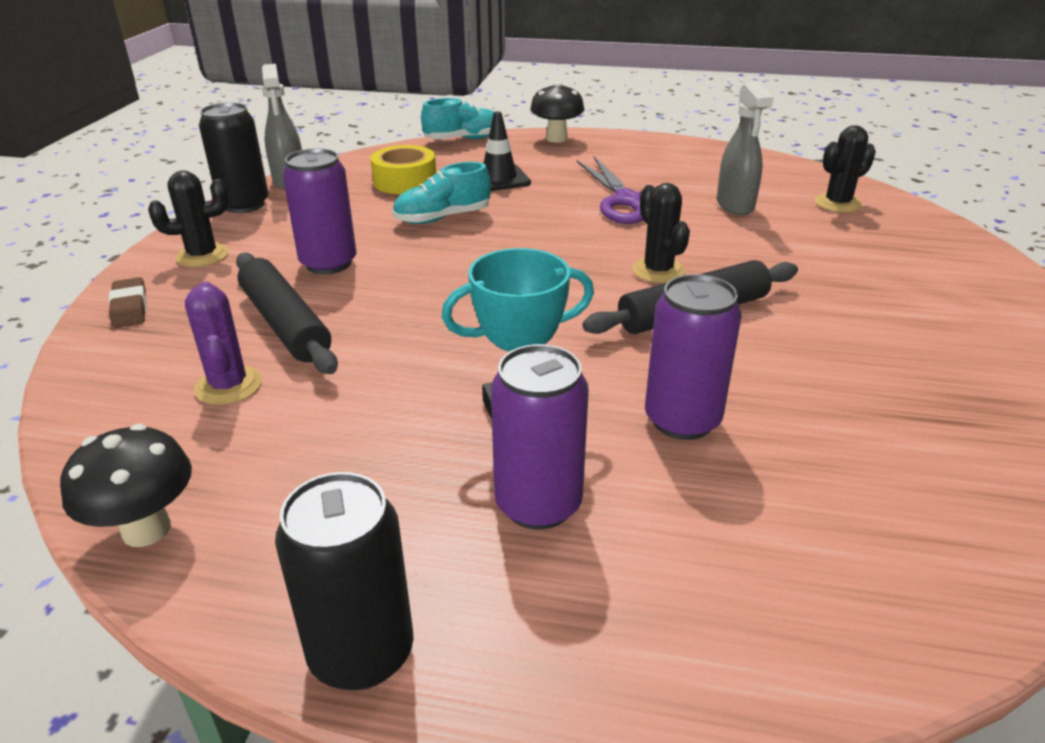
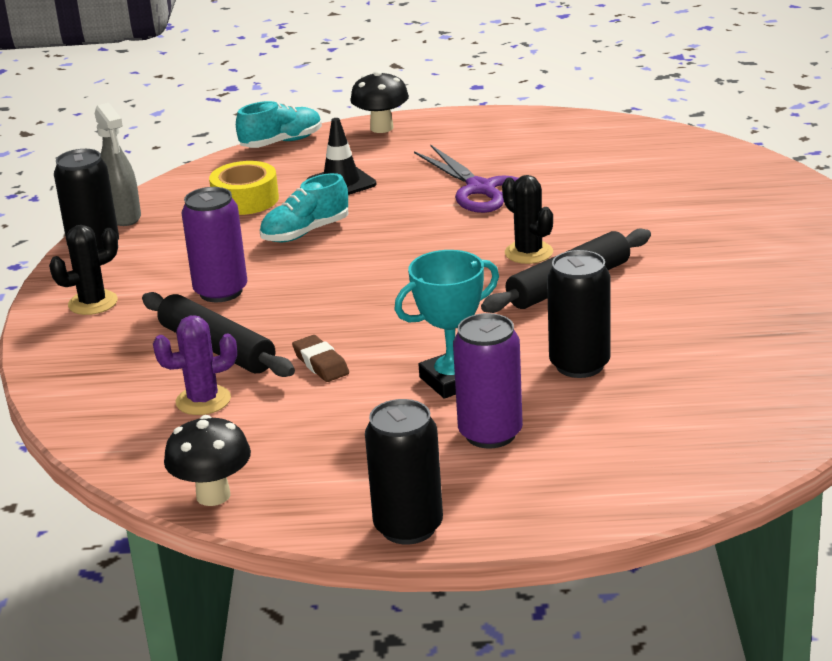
camera: 10 degrees left, 5 degrees down
(130, 308) = (63, 357): brown eraser -> brown eraser (321, 364)
(229, 386) = (203, 400): purple cactus -> purple cactus turned 75 degrees counterclockwise
(682, 420) = (579, 365): purple can -> black can
(735, 205) = (584, 179): grey spray bottle -> none
(837, 203) = (681, 163): black cactus -> none

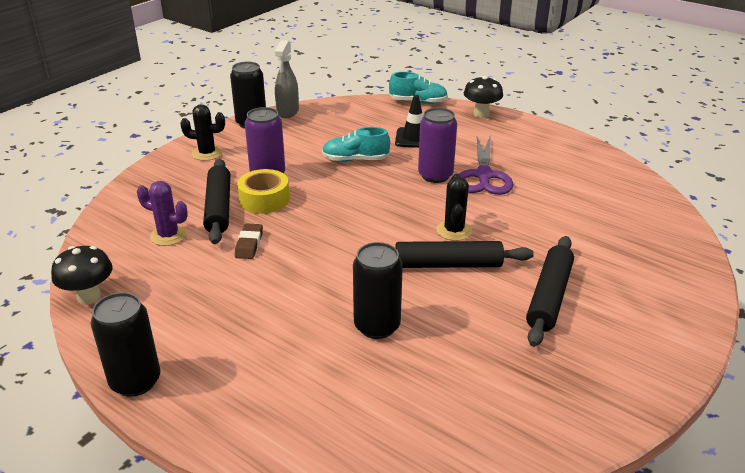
camera: 35 degrees right, 5 degrees up
(245, 200) = (354, 127): yellow tape -> yellow tape (264, 199)
(452, 380) = (295, 294): turquoise trophy -> none
(490, 434) = (263, 344): purple can -> purple can (435, 175)
(703, 267) = (549, 297): none -> black rolling pin

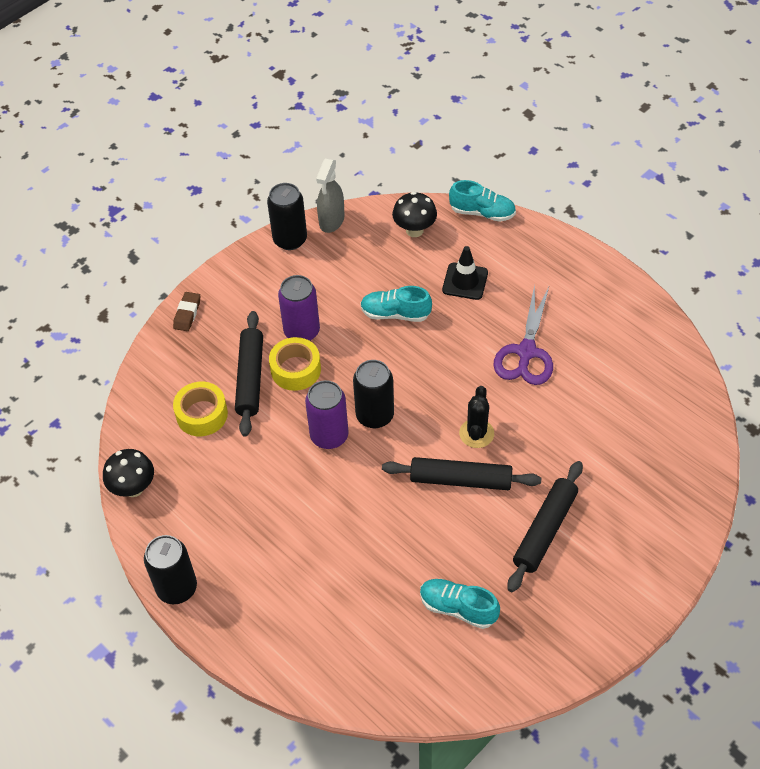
camera: 10 degrees right, 20 degrees up
(168, 236) = (202, 414): purple cactus -> yellow tape
(207, 153) = (241, 289): black cactus -> none
(249, 244) = (277, 434): brown eraser -> brown eraser (187, 314)
(377, 326) = (382, 549): black can -> black can (375, 415)
(435, 175) = (475, 347): purple can -> purple can (329, 436)
(476, 371) = (458, 608): none -> turquoise shoe
(481, 114) = (550, 242): black mushroom -> black mushroom (414, 230)

